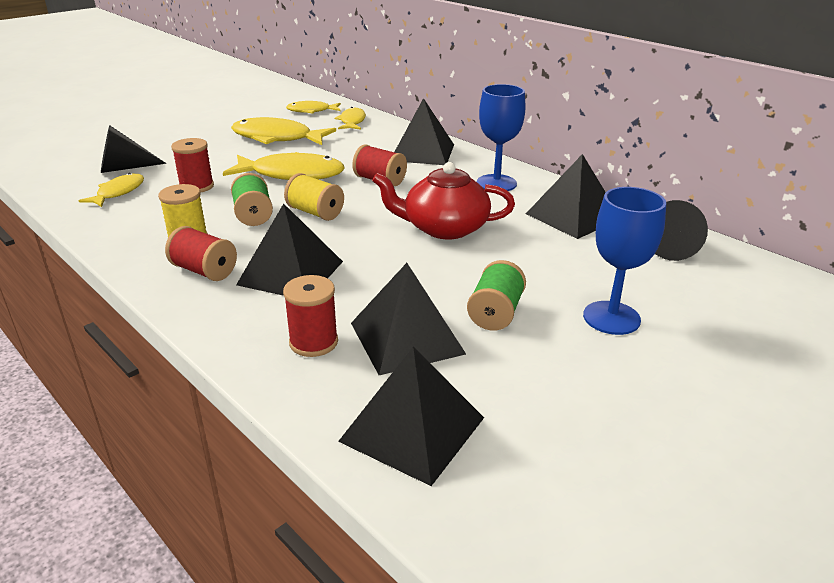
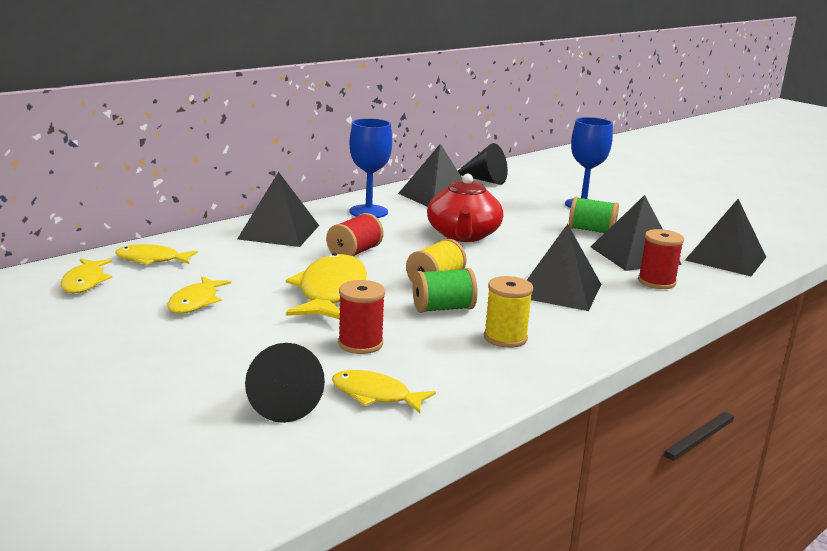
camera: 90 degrees left, 10 degrees down
(204, 271) = (569, 325): red spool -> none
(277, 138) = (195, 302): yellow fish -> yellow fish, size x0.58

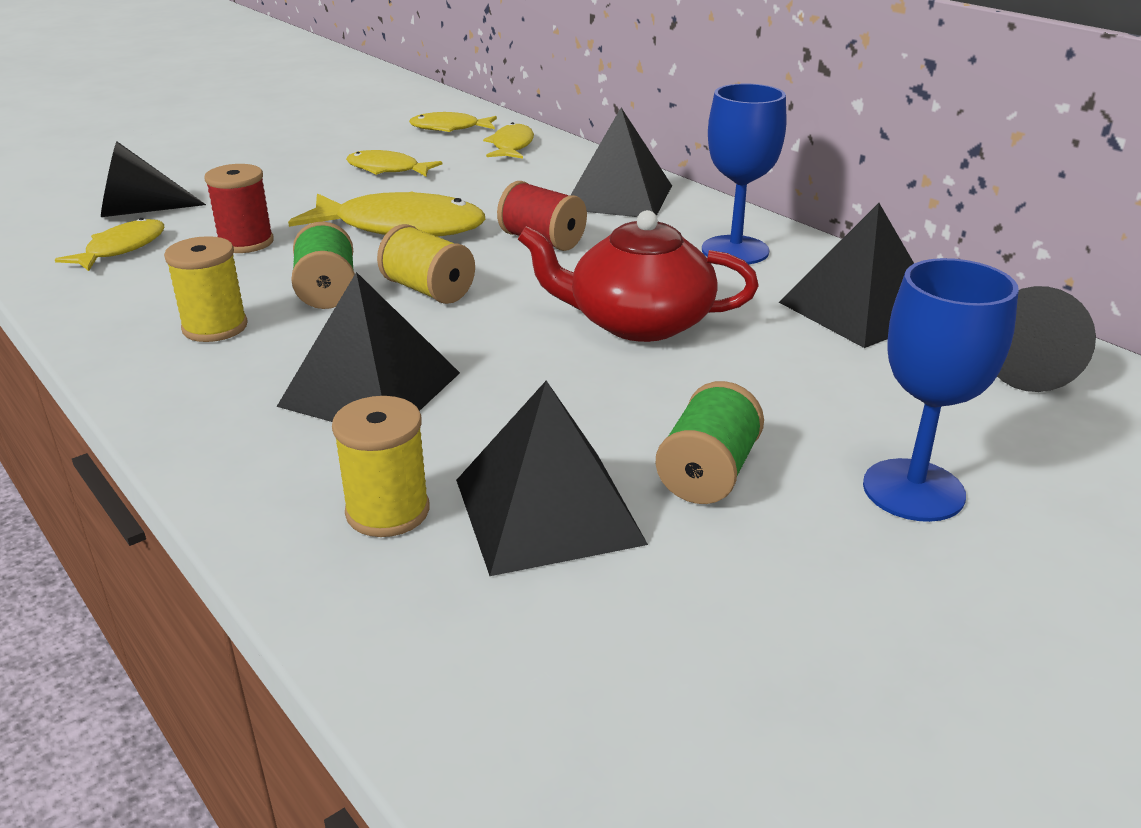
camera: 95 degrees right, 10 degrees up
(656, 282) = (387, 511): red spool -> yellow spool
(725, 258) = (535, 679): black pyramid -> none

